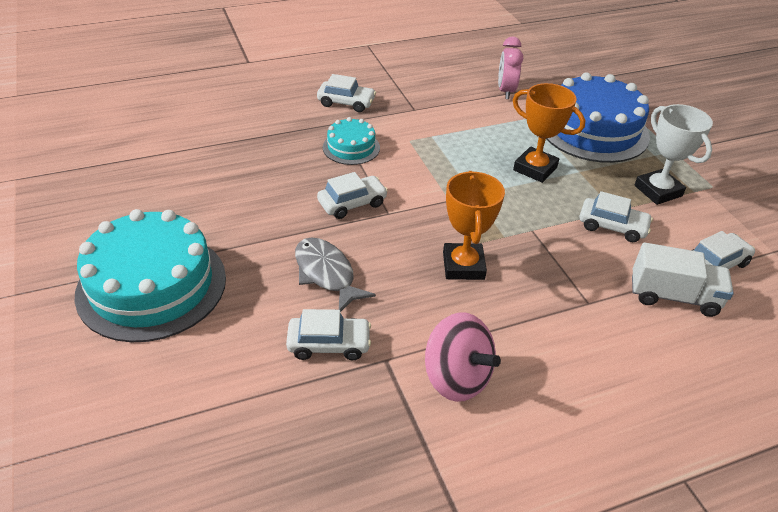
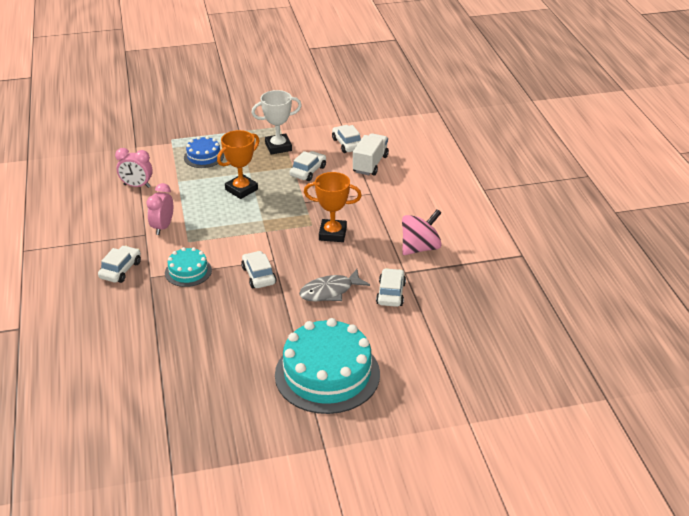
camera: 80 degrees left, 5 degrees down
(431, 119) = (163, 227): none -> pink clock
(593, 130) = (204, 157): blue cake -> blue cake, size x0.50

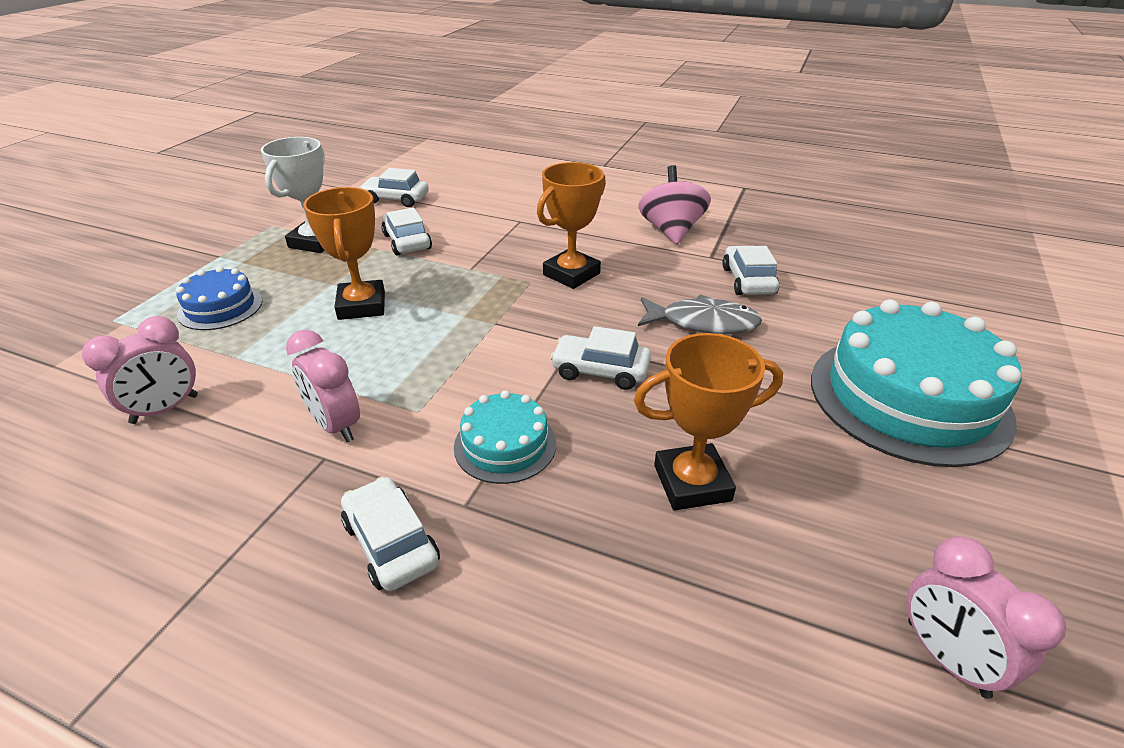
camera: 55 degrees left, 0 degrees up
(169, 410) = (946, 658): none -> pink clock
(208, 326) = (692, 483): none -> orange trophy
(330, 291) = (703, 323): grey fish -> grey fish turned 90 degrees counterclockwise
(370, 164) = (460, 201): white truck -> none
(391, 293) = (748, 280): white car -> white car turned 45 degrees clockwise

